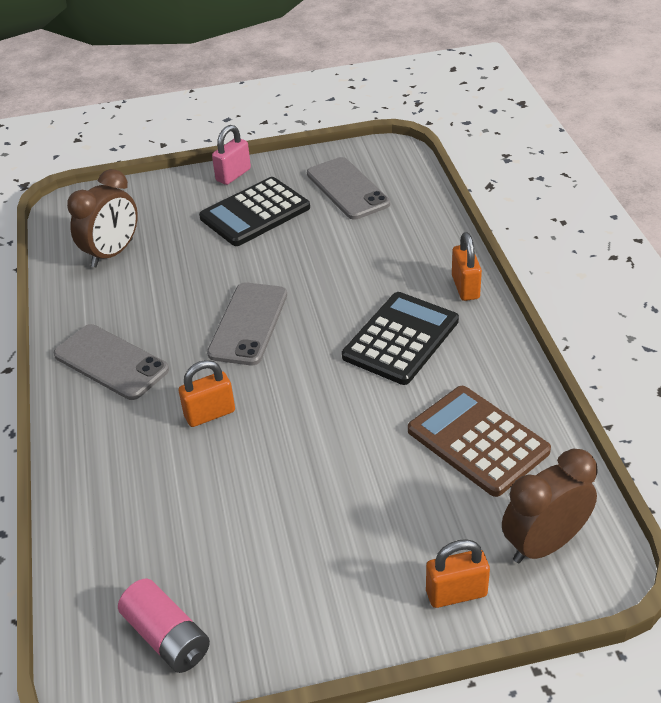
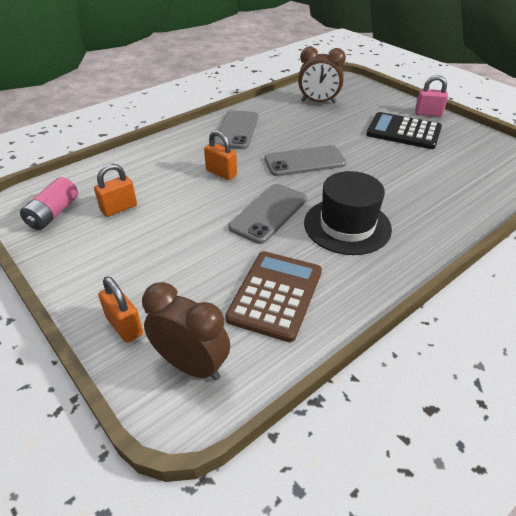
camera: 60 degrees right, 0 degrees up
(347, 189) = (471, 157): grey phone -> grey phone (268, 213)
(401, 339) = (347, 226): black calculator -> black hat
(465, 287) = (431, 240): orange padlock -> orange padlock (119, 208)

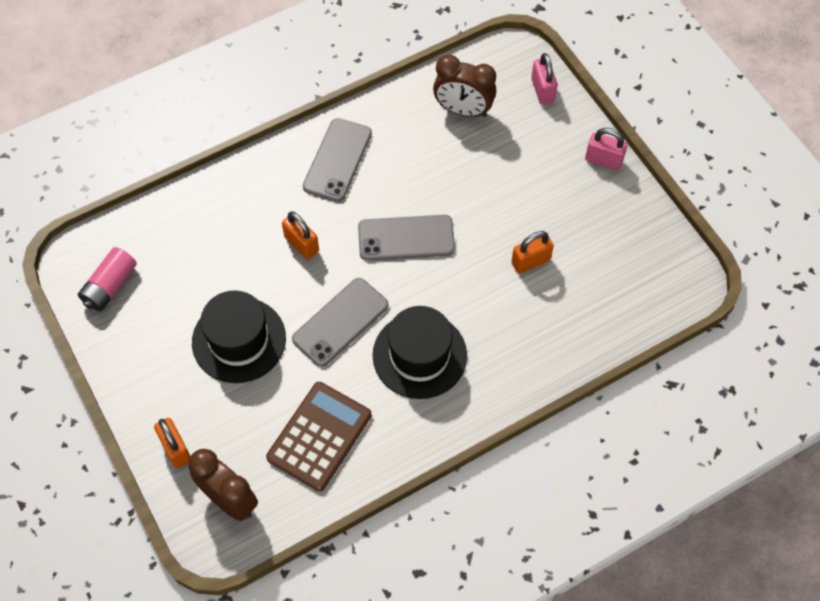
camera: 10 degrees right, 20 degrees up
(119, 208) = (180, 288): orange padlock -> orange padlock (530, 261)
(178, 235) = (239, 340): none -> black hat
(367, 90) = (542, 90): none -> pink padlock
(403, 131) = (552, 196): black calculator -> none

